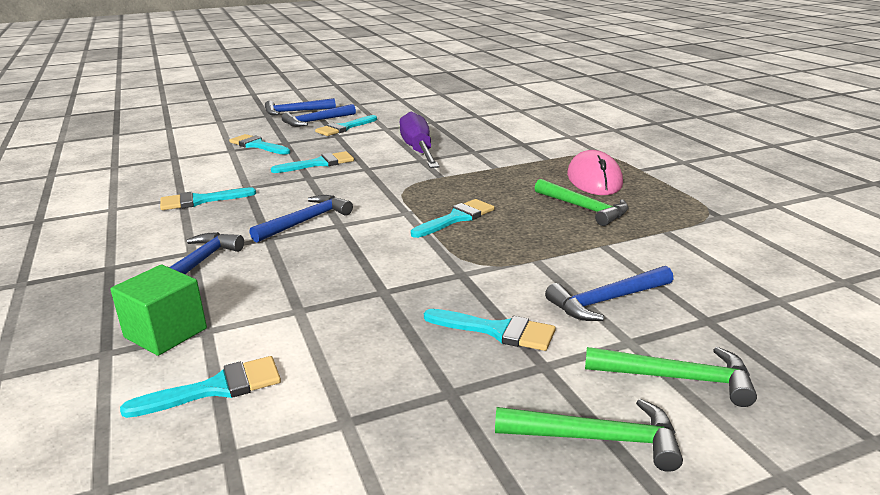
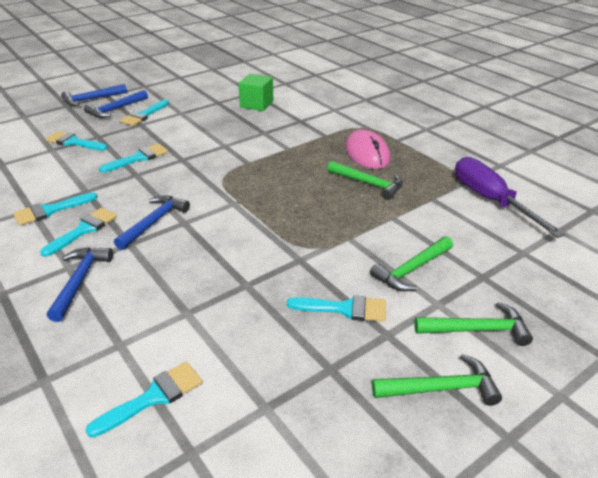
camera: 15 degrees left, 10 degrees up
(165, 333) = (86, 352): green cube -> green cube (256, 104)
(418, 151) = (218, 136): purple screwdriver -> purple screwdriver (491, 200)
(456, 218) = (276, 204): turquoise brush -> turquoise brush (84, 230)
(606, 301) = (411, 270): blue hammer -> green hammer

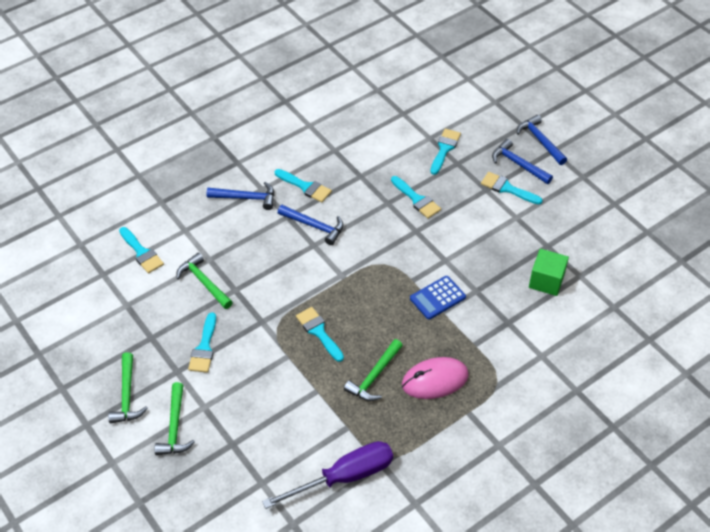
camera: 90 degrees right, 15 degrees up
(50, 210) = (332, 161): turquoise brush -> turquoise brush (318, 332)
(271, 150) = (437, 298): none -> blue calculator
(411, 270) = (244, 395): green hammer -> green hammer (204, 282)

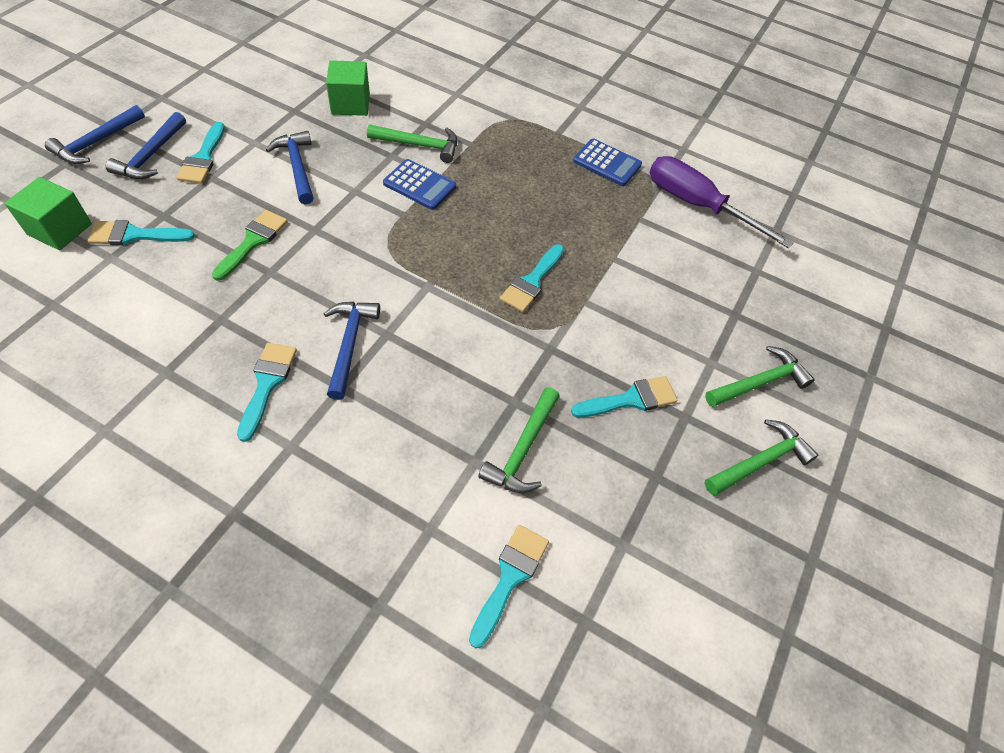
camera: 120 degrees left, 5 degrees up
(246, 198) = (320, 462): blue hammer -> blue hammer (297, 167)
(374, 376) = (563, 213): green hammer -> green hammer (419, 145)
(417, 199) = (253, 241): turquoise brush -> green brush
(418, 432) = (607, 163): none -> blue calculator
(435, 380) = (536, 164): pink mouse -> none
(462, 119) = (60, 229): none -> green cube

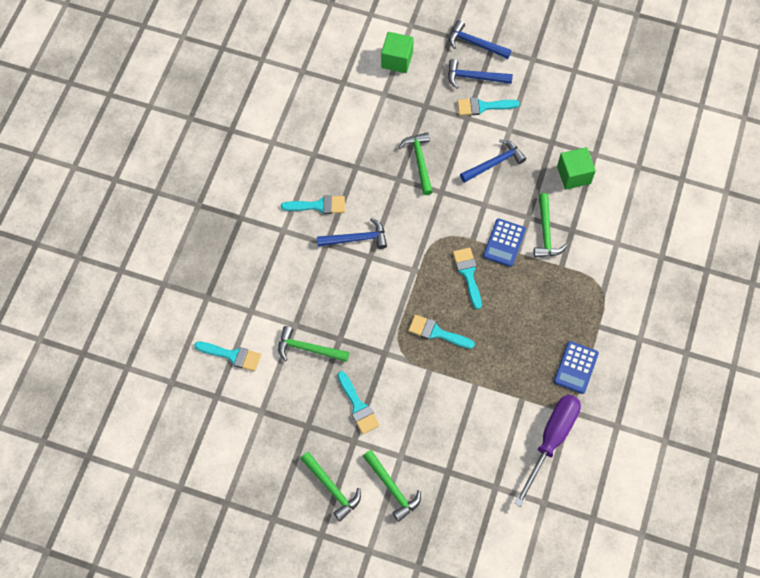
camera: 85 degrees right, 10 degrees up
(134, 235) = (404, 98): turquoise brush -> turquoise brush (468, 274)
(253, 241) = (419, 161): green brush -> green hammer

